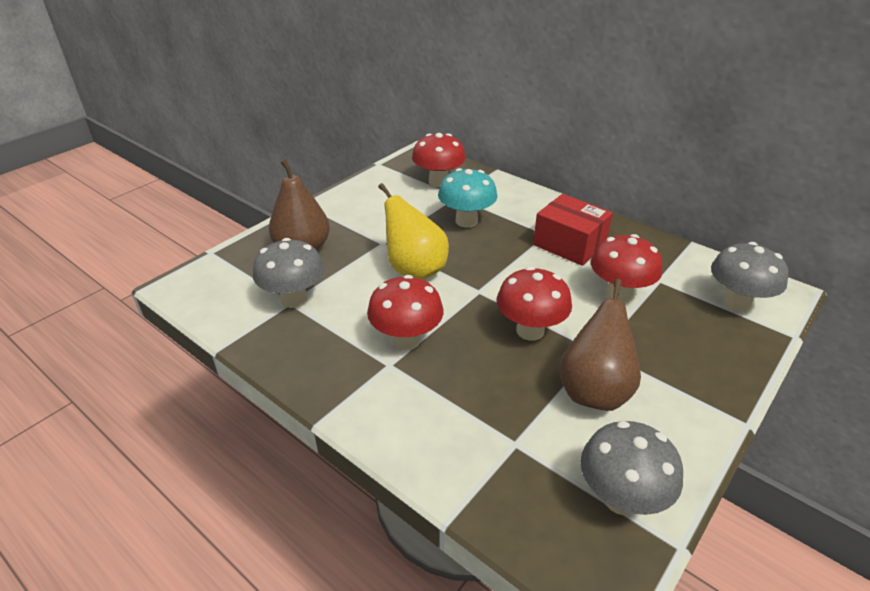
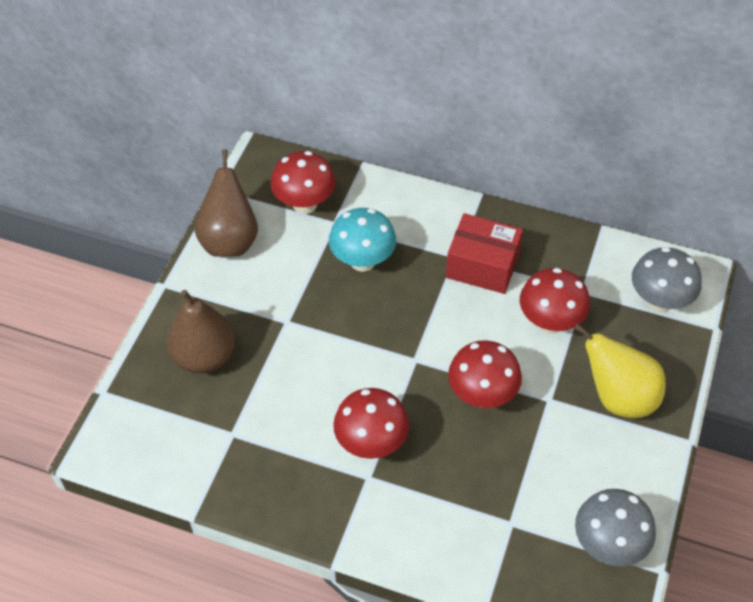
camera: 20 degrees left, 15 degrees up
(294, 299) = (234, 428): grey mushroom -> none
(414, 270) = (338, 350): yellow pear -> yellow pear (618, 397)
(594, 391) = (559, 447): brown pear -> brown pear (229, 241)

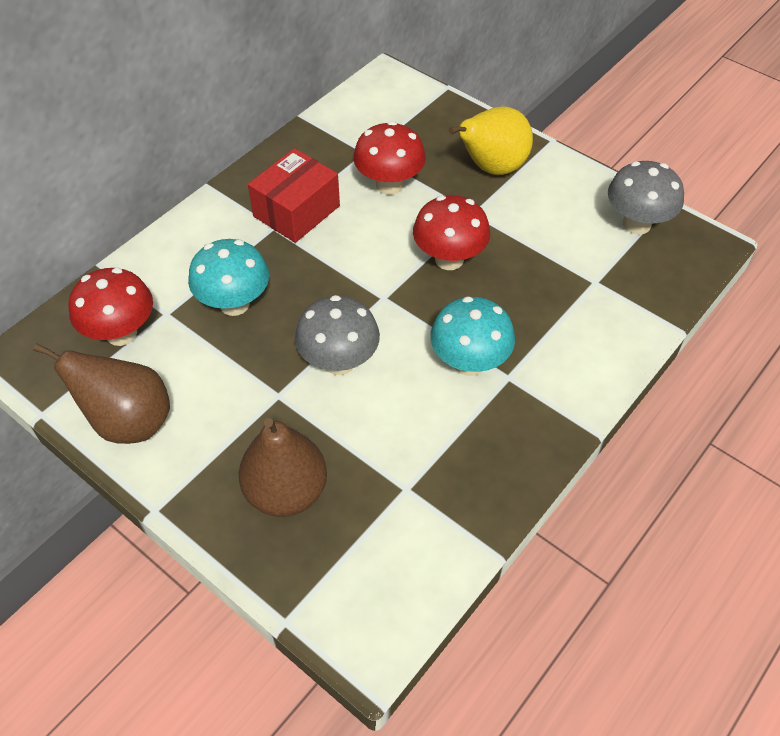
camera: 70 degrees left, 0 degrees up
(371, 443) = (469, 363): red mushroom -> turquoise mushroom
(659, 301) = (403, 109): grey mushroom -> grey mushroom (339, 362)

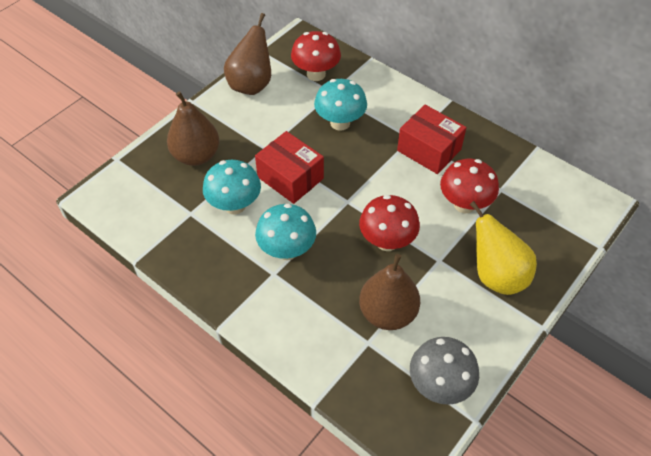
camera: 90 degrees right, 0 degrees up
(339, 362) = (290, 178): grey mushroom -> red box
(391, 430) = (235, 205): none -> turquoise mushroom
(553, 262) = (387, 313): none -> brown pear

